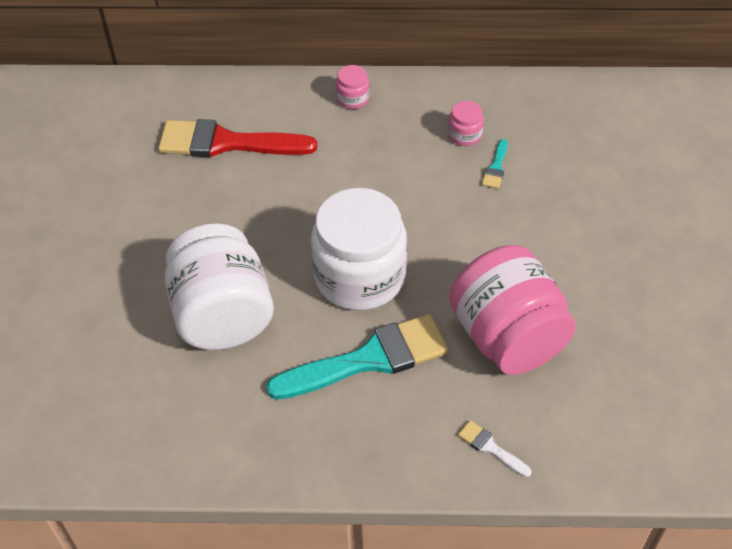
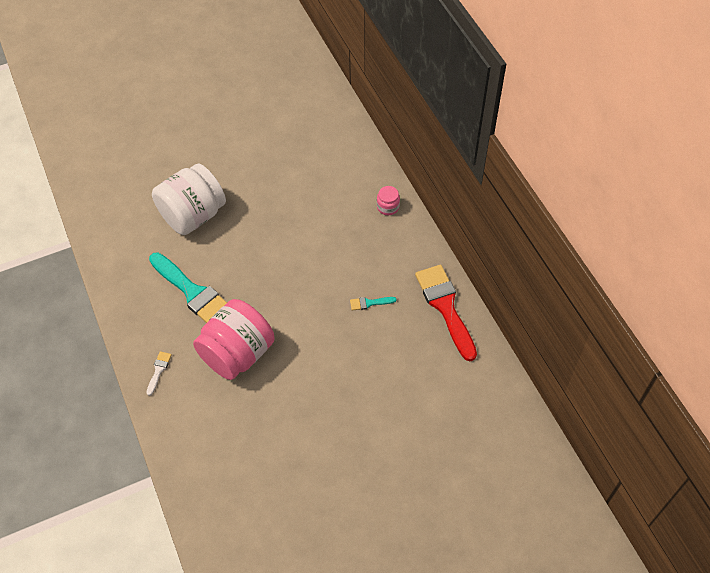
camera: 65 degrees right, 5 degrees up
(226, 143) = (316, 162): red brush -> red brush (445, 307)
(359, 276) = (248, 266): white jar -> none
(464, 135) = (389, 276): pink jar -> none

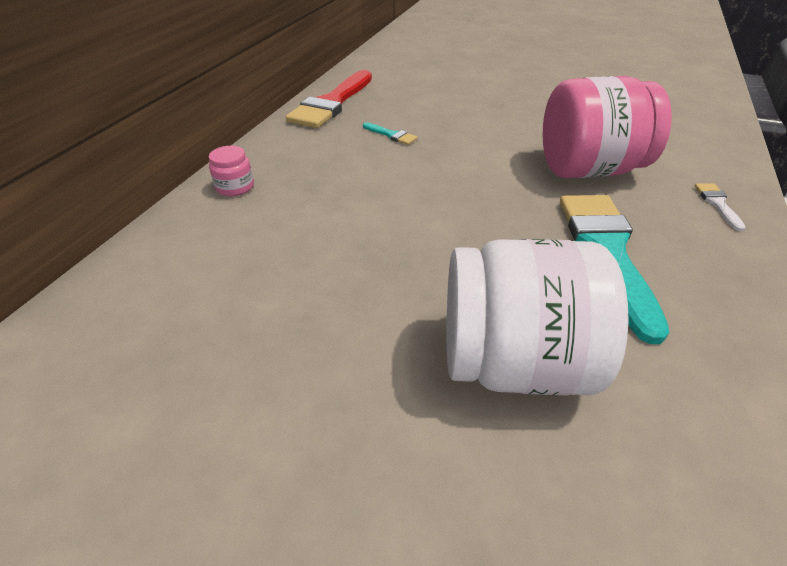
camera: 135 degrees left, 15 degrees down
(158, 370) = (717, 204): white brush -> white brush turned 120 degrees clockwise

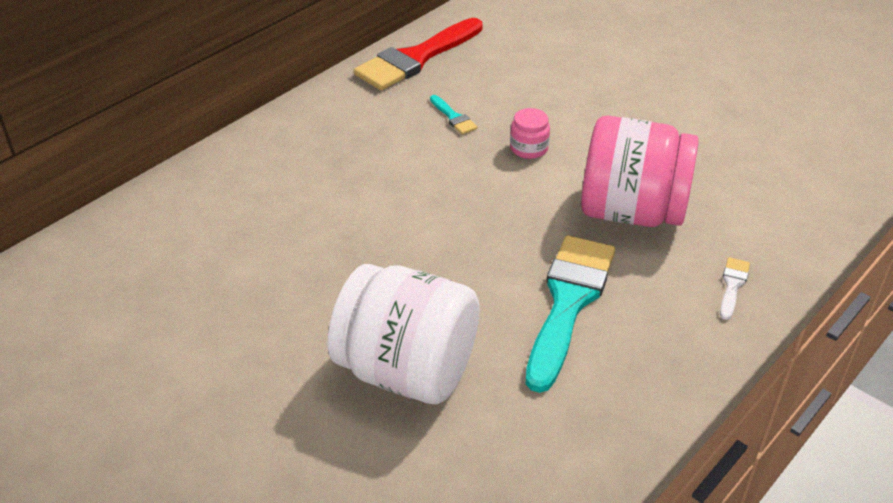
camera: 20 degrees right, 0 degrees up
(235, 187) = (268, 145): pink jar -> pink jar (529, 148)

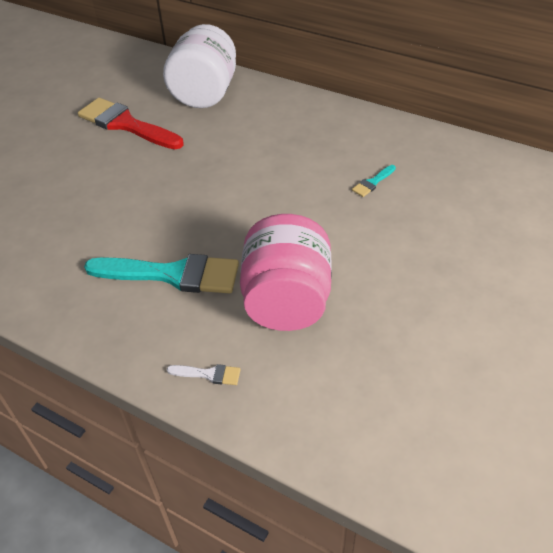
camera: 80 degrees right, 5 degrees up
(407, 370) = (101, 208): white jar -> white jar (205, 93)
(416, 58) = (444, 149): red brush -> red brush (126, 124)
(529, 148) = (349, 229): pink jar -> none

